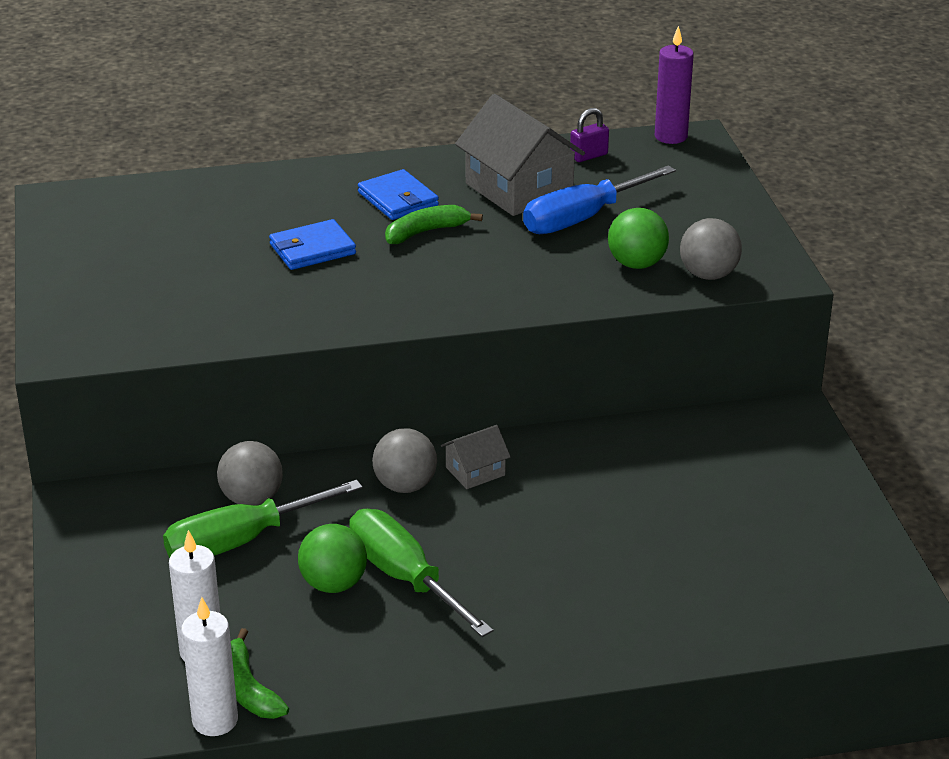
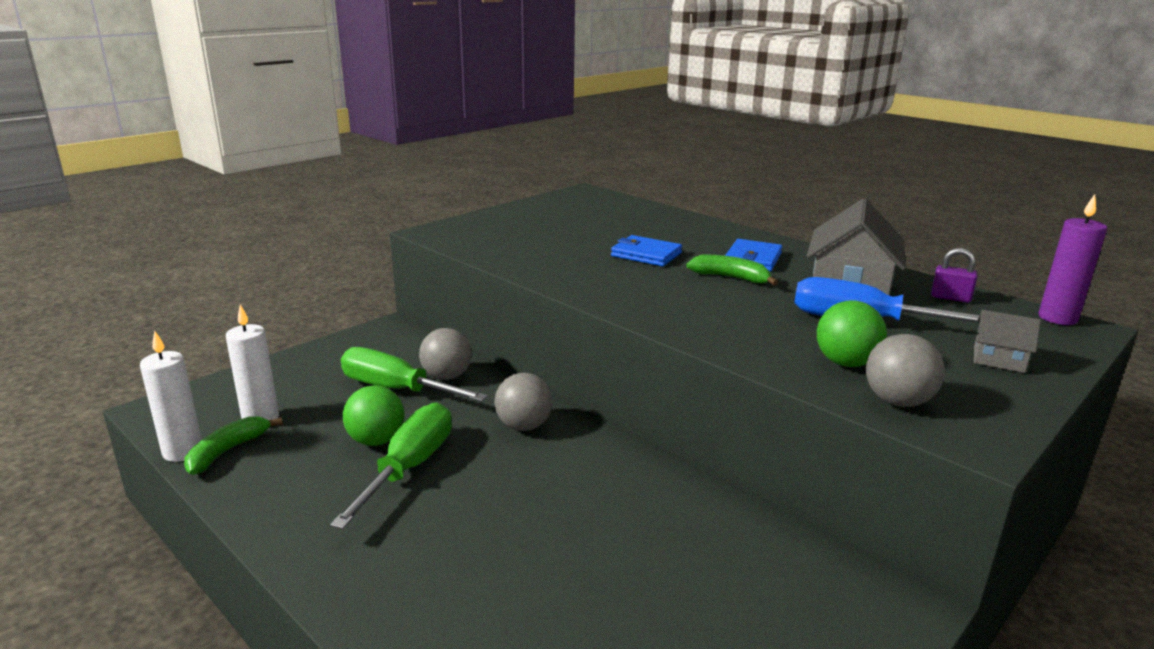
camera: 55 degrees right, 10 degrees down
(475, 471) = (576, 449): grey house -> grey house (998, 359)

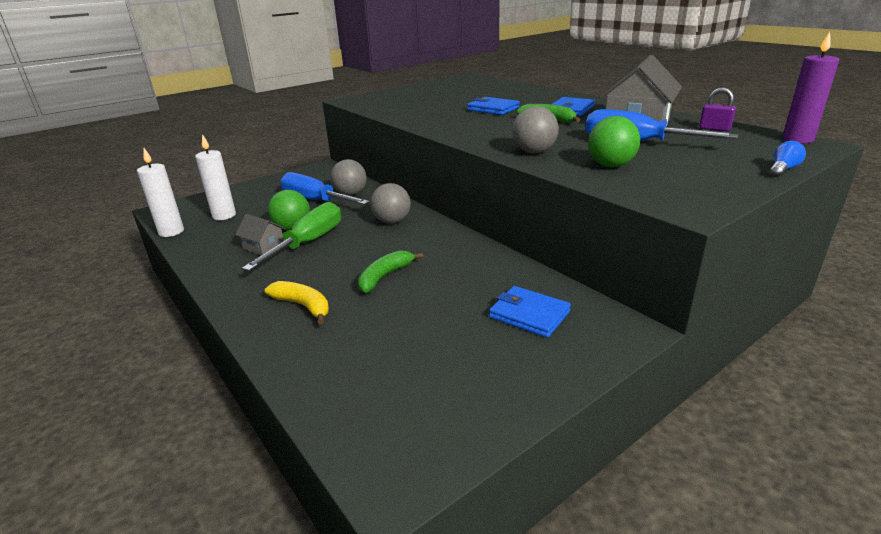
camera: 10 degrees right, 5 degrees up
(227, 451) = (198, 232): green banana -> green banana (385, 277)
(397, 389) = (315, 200): green screwdriver -> blue screwdriver
(436, 585) = (303, 306): none -> yellow banana
(767, 586) = (529, 314): none -> blue wallet
(897, 401) = (639, 186): grey ball -> grey ball (534, 152)
(998, 359) = (734, 163): grey house -> grey house (263, 246)
(1060, 371) = (783, 170): none -> blue light bulb

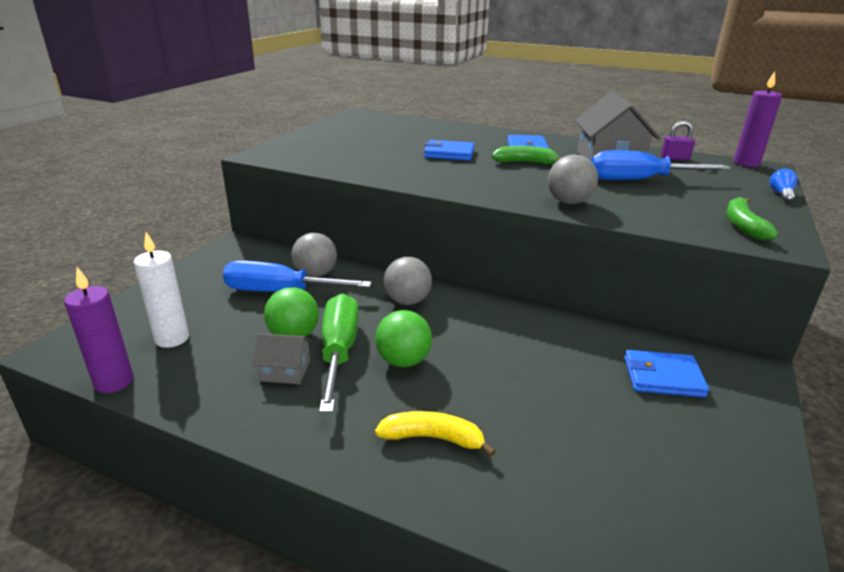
camera: 30 degrees left, 0 degrees up
(171, 232) = (114, 382): white candle -> purple candle
(385, 277) = (480, 373): green banana -> green banana (743, 225)
(610, 165) = (656, 208): green ball -> green ball (403, 361)

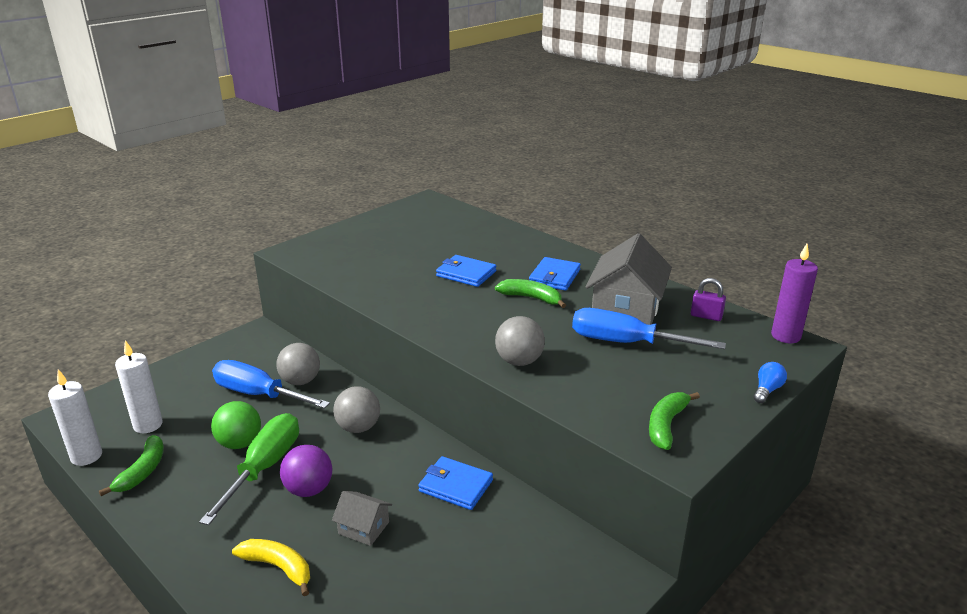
camera: 20 degrees right, 0 degrees up
(114, 382) = (86, 456): purple candle -> white candle
(198, 382) = (142, 471): none -> green banana
(285, 371) = (211, 476): grey house -> grey house (363, 528)
(403, 361) = (309, 489): green ball -> purple ball
(663, 377) = (524, 563): blue wallet -> blue wallet (456, 486)

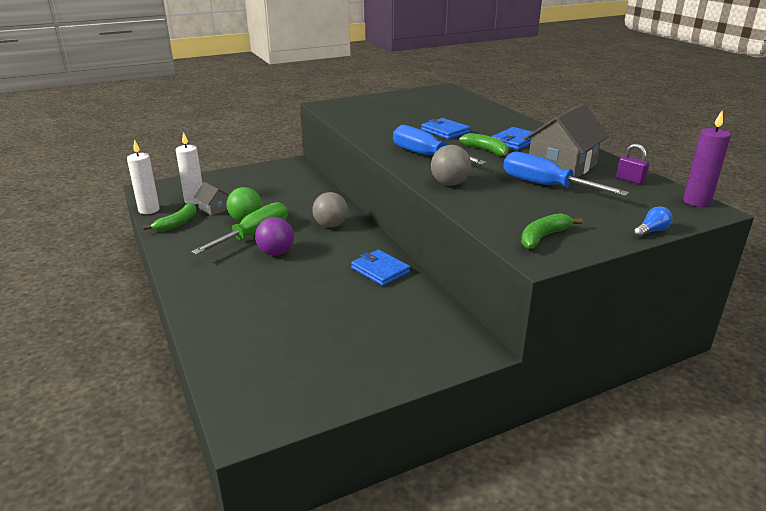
camera: 20 degrees right, 0 degrees up
(259, 395) = (274, 196): blue screwdriver -> blue screwdriver (426, 156)
(278, 567) = (231, 289): yellow banana -> none
(300, 381) = (306, 193): grey ball -> none
(363, 528) = (300, 280): grey house -> grey house (214, 208)

